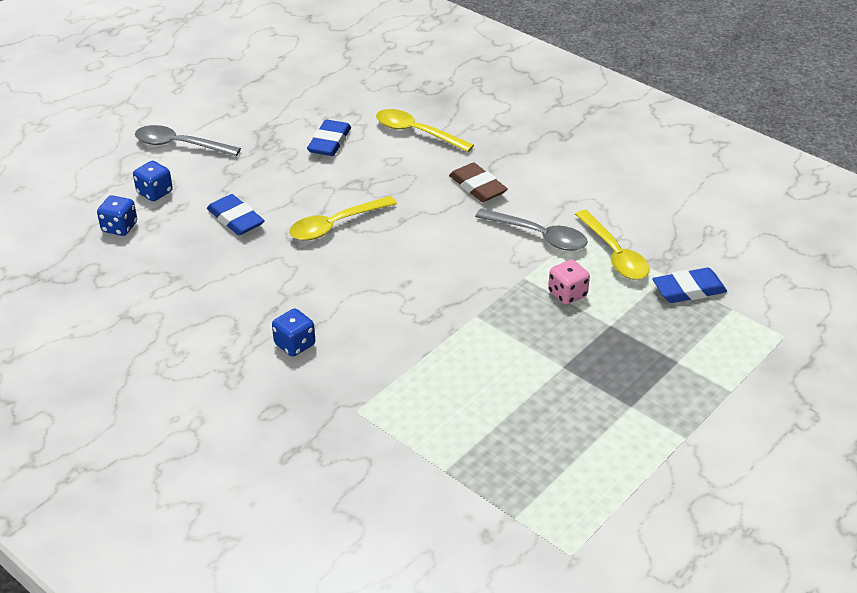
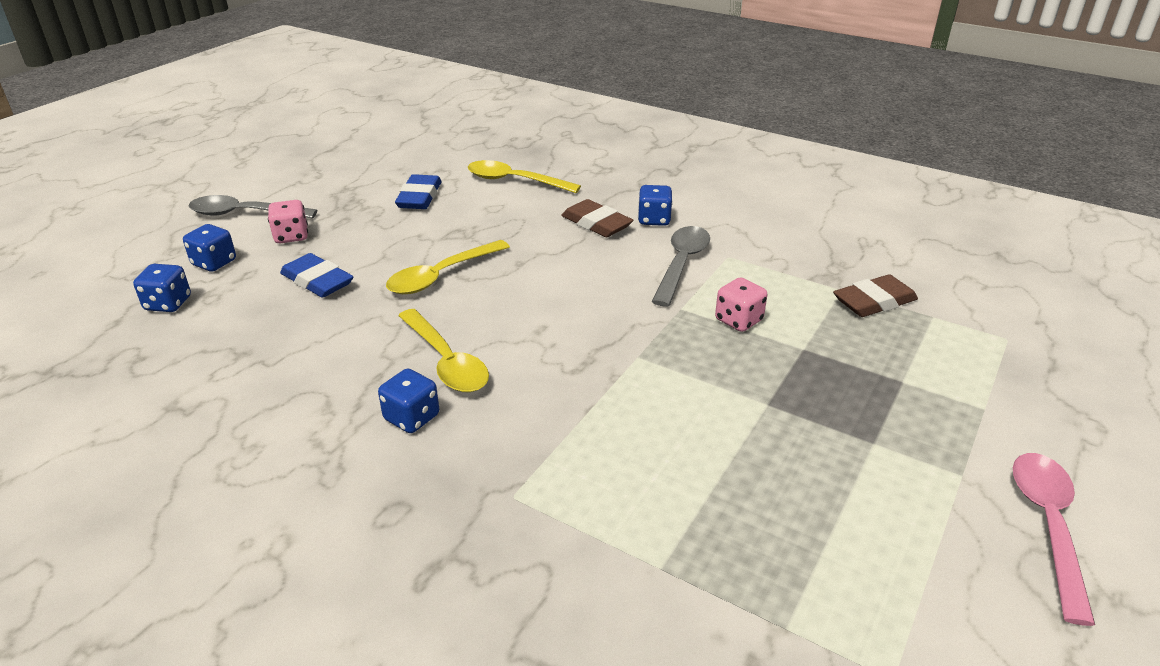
camera: 10 degrees left, 5 degrees down
(217, 173) = (291, 236): none -> pink dice
(529, 188) = (654, 220): none -> blue dice
(538, 236) = (681, 264): grey spoon -> grey spoon turned 90 degrees counterclockwise
(614, 254) = (774, 274): yellow spoon -> yellow spoon (446, 361)
(688, 290) = (874, 301): blue eraser -> brown eraser
(728, 480) = (1048, 526): none -> pink spoon

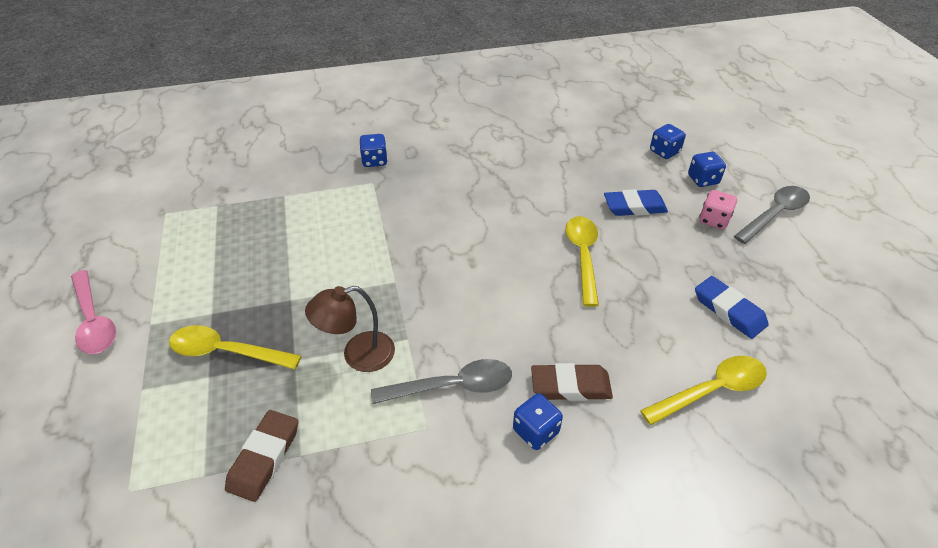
camera: 135 degrees right, 10 degrees up
(412, 418) = (460, 181): blue dice -> blue dice (374, 161)
(446, 361) = (489, 212): yellow spoon -> yellow spoon (227, 352)
(681, 264) = (452, 386): grey spoon -> grey spoon turned 75 degrees counterclockwise
(738, 320) = (358, 355): pink dice -> brown lamp

